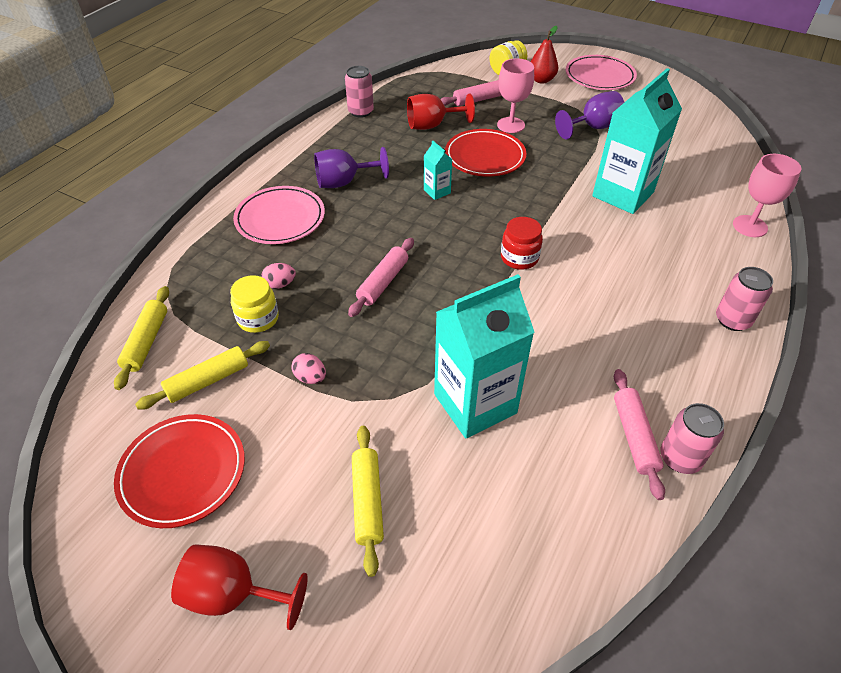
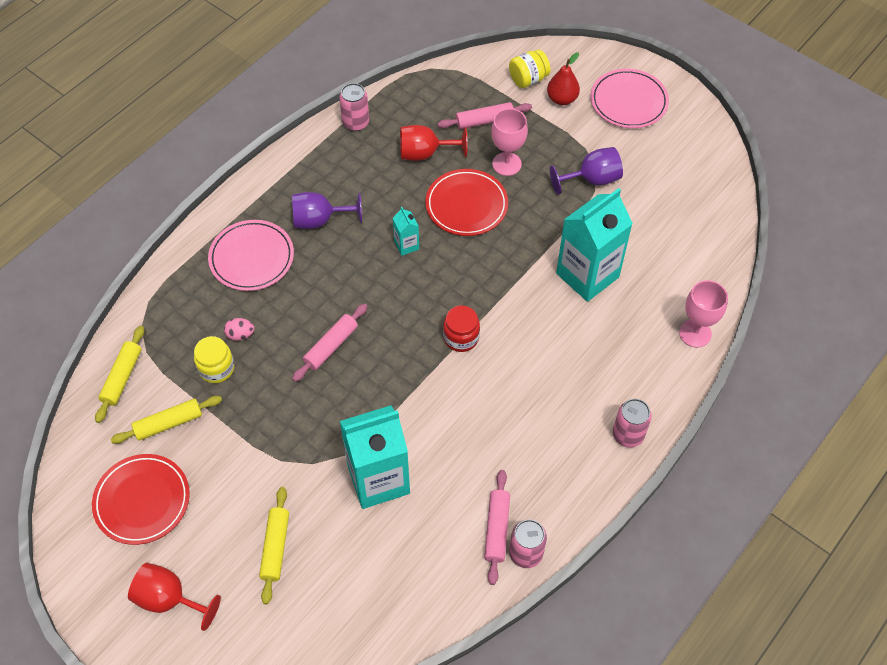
camera: 10 degrees right, 10 degrees up
(310, 377) = (251, 434): pink egg -> none

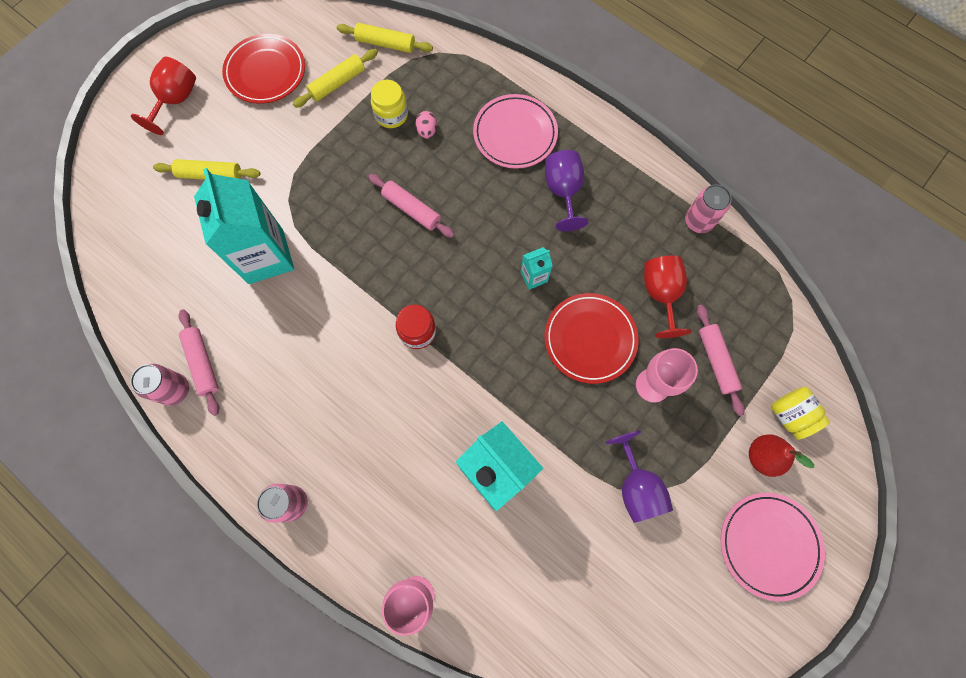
camera: 90 degrees right, 15 degrees up
(169, 423) = (337, 83): yellow rolling pin -> yellow rolling pin turned 75 degrees clockwise
(497, 529) = (202, 363): pink rolling pin -> pink rolling pin turned 60 degrees clockwise

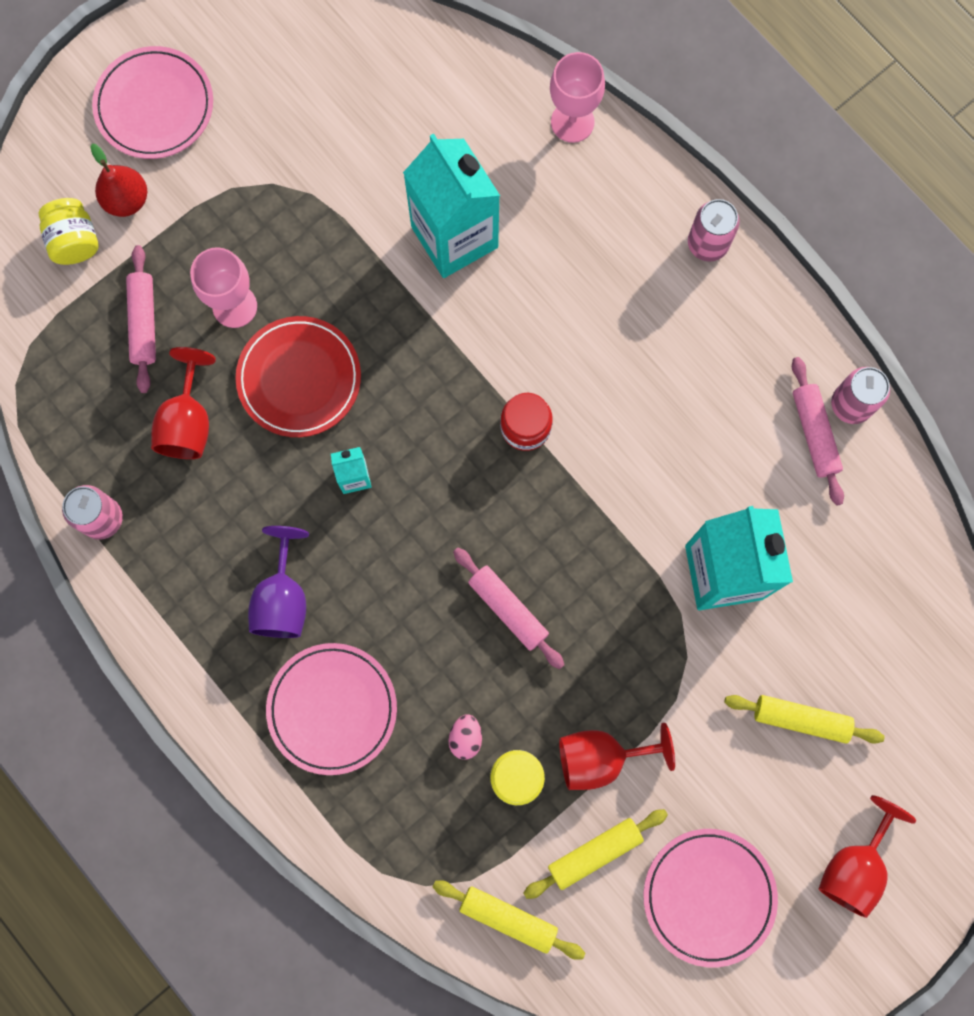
camera: 170 degrees left, 5 degrees up
(266, 72) = (709, 896): red plate -> pink plate
(339, 134) = (600, 757): none -> red goblet
(636, 487) = (290, 192): purple goblet -> none

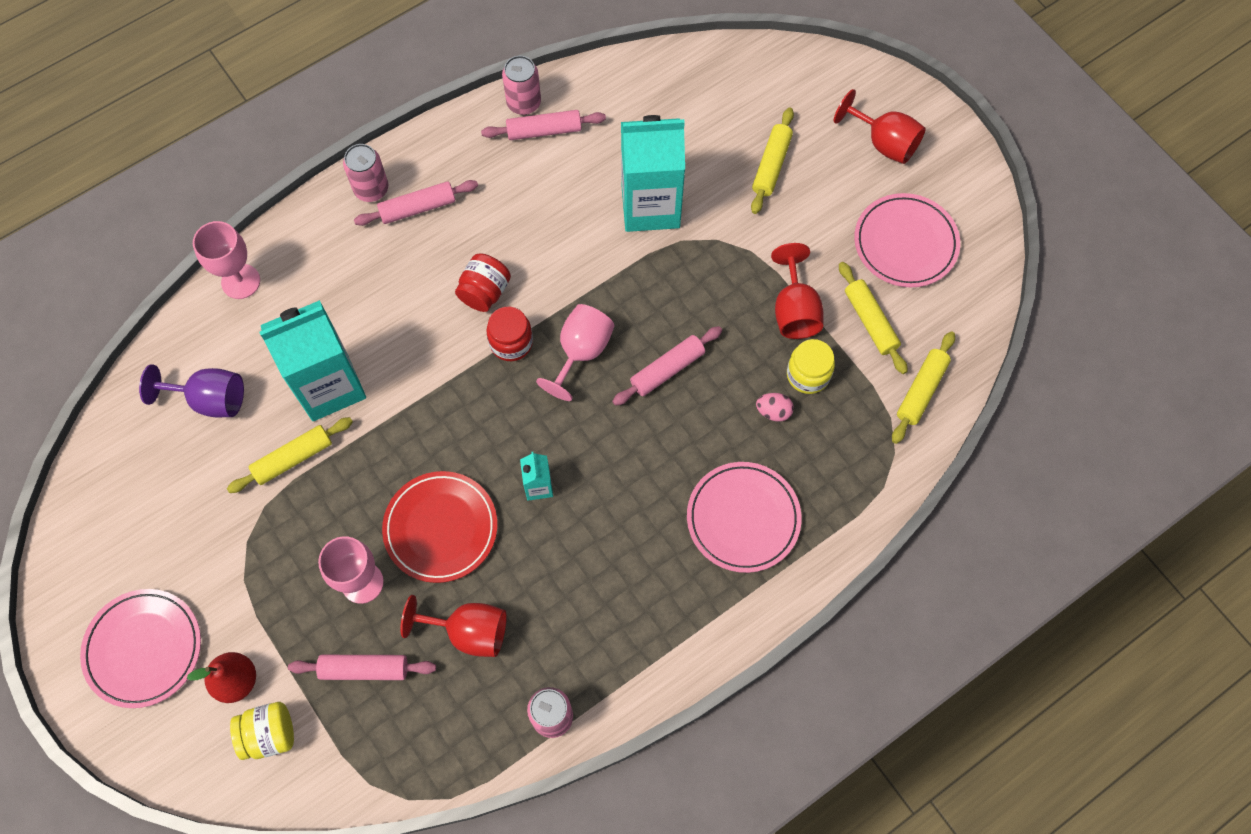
camera: 85 degrees left, 10 degrees down
(282, 599) = (643, 555): purple goblet -> purple goblet (210, 399)
(367, 213) = (293, 458): none -> yellow rolling pin
(521, 507) = (581, 352): none -> pink goblet
(587, 389) = (485, 292): none -> red jar
(689, 299) = (418, 208): none -> pink rolling pin

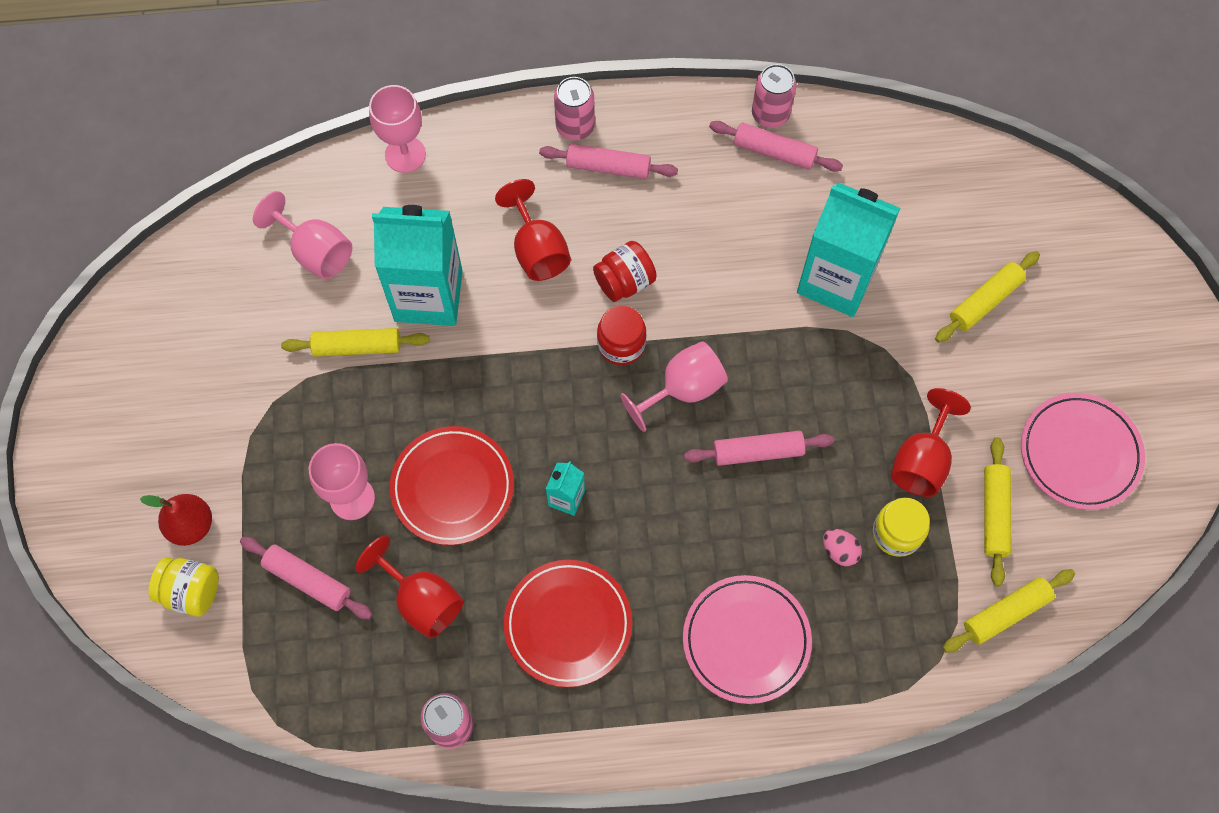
camera: 30 degrees right, 0 degrees up
(144, 649) = (129, 450): pink plate -> none
(210, 399) = (315, 252): purple goblet -> pink goblet
(598, 584) = (568, 624): none -> red plate
(884, 143) = (1119, 338): red goblet -> red goblet (537, 250)

